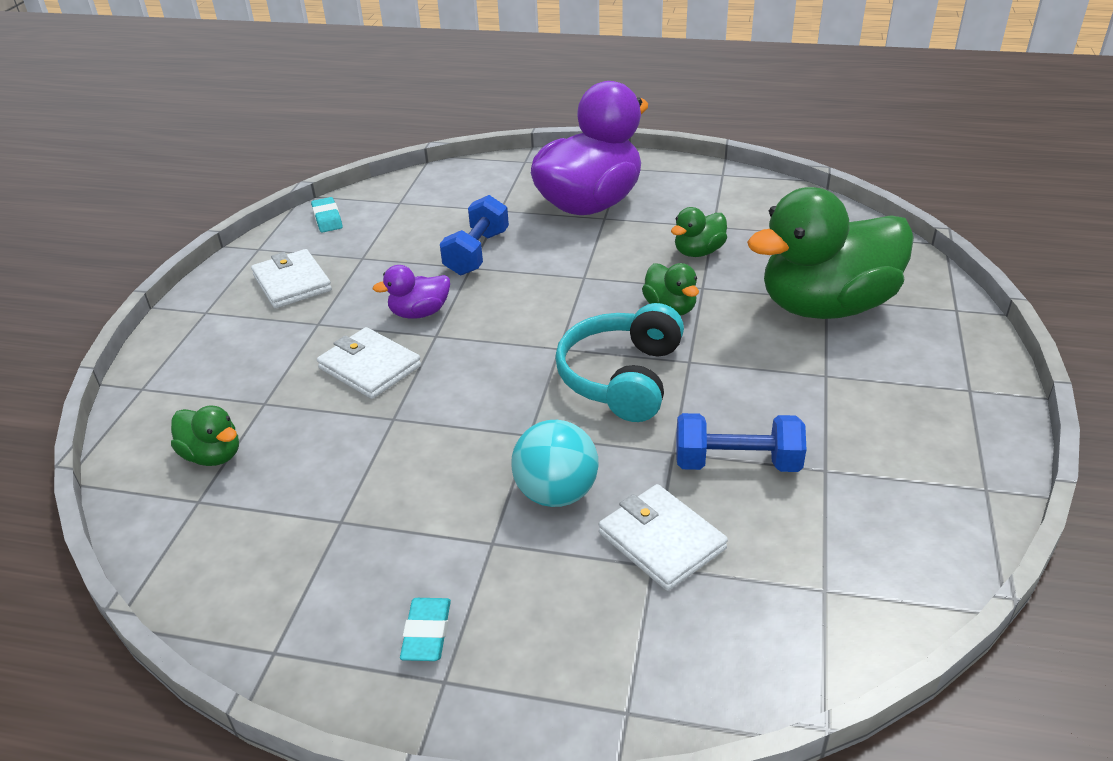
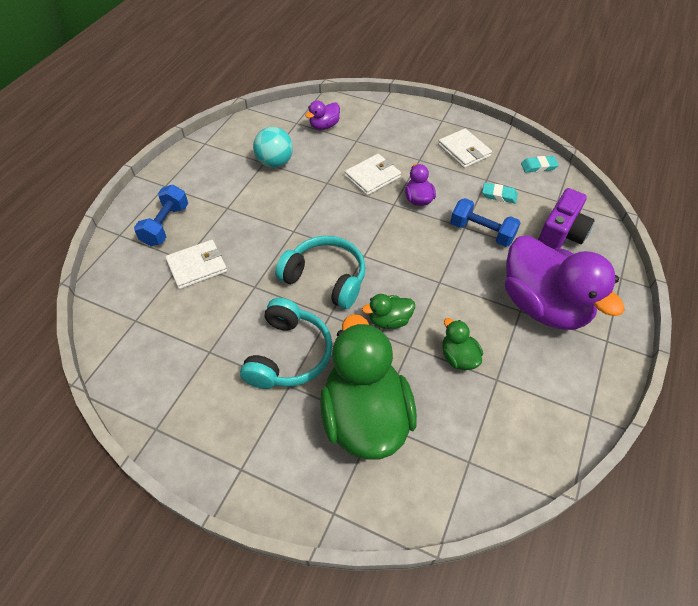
camera: 100 degrees right, 15 degrees up
(213, 455) = (324, 126): green duck -> purple duck
(292, 283) = (464, 151): white wallet -> white wallet turned 75 degrees clockwise
(427, 633) = (189, 183): turquoise eraser -> turquoise eraser (499, 195)
(464, 198) = (561, 234): none -> purple camera
(556, 493) = (246, 234): turquoise ball -> turquoise ball (275, 163)
(737, 463) = (233, 312): blue dumbbell -> blue dumbbell (165, 225)
(778, 386) = (288, 355): none -> turquoise headphones

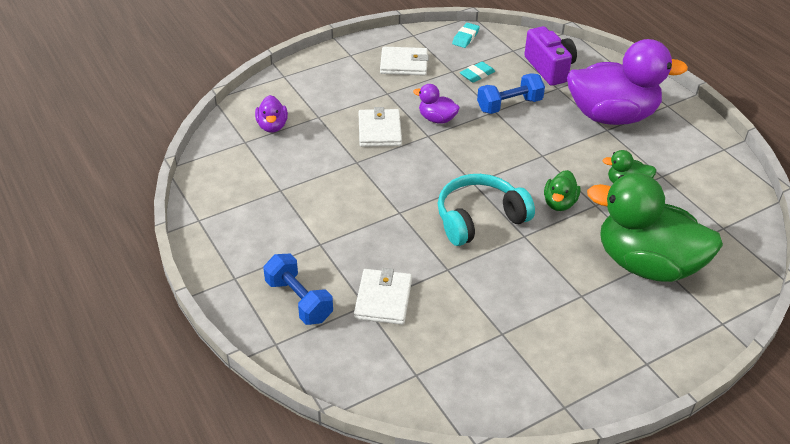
camera: 55 degrees left, 10 degrees down
(275, 163) = (289, 183): turquoise ball -> none
(288, 355) = (548, 281): turquoise headphones -> none

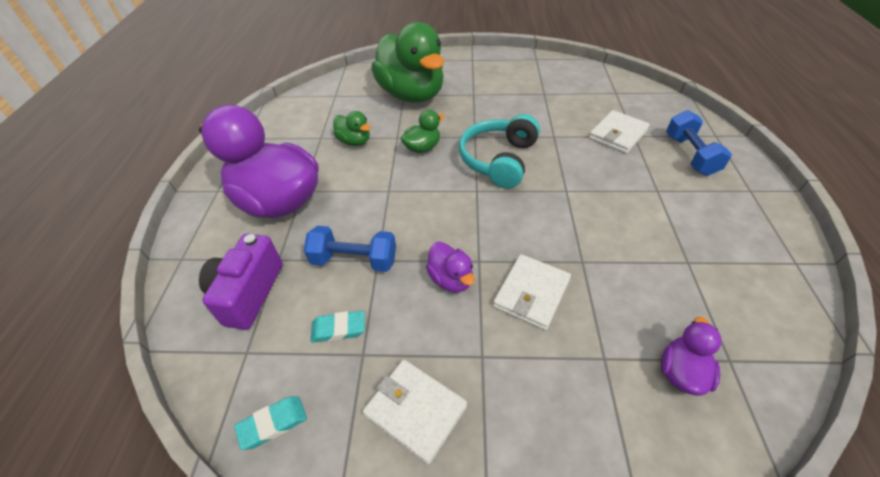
camera: 145 degrees left, 5 degrees up
(479, 219) = (498, 160): turquoise headphones -> turquoise headphones turned 105 degrees clockwise

